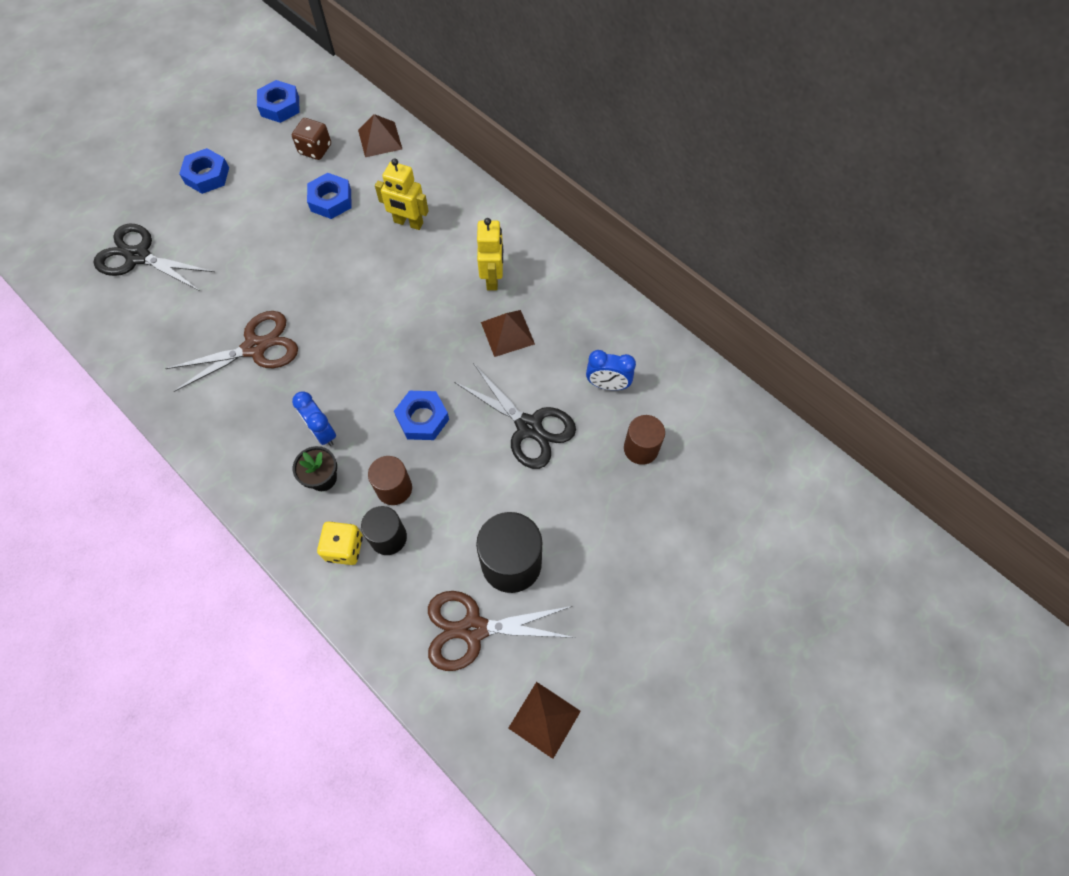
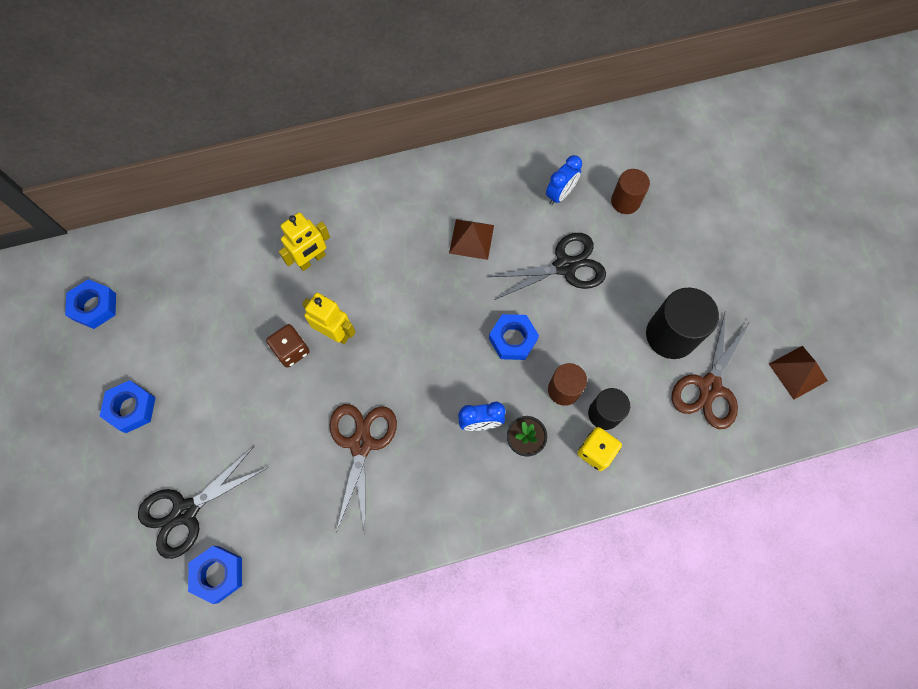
camera: 60 degrees left, 5 degrees up
(315, 149) = (172, 298): brown dice -> brown dice (291, 350)
(331, 200) = (242, 311): blue nut -> blue nut (218, 574)
(380, 139) = (201, 240): brown pyramid -> none
(492, 278) = (412, 223): yellow robot -> yellow robot (335, 333)

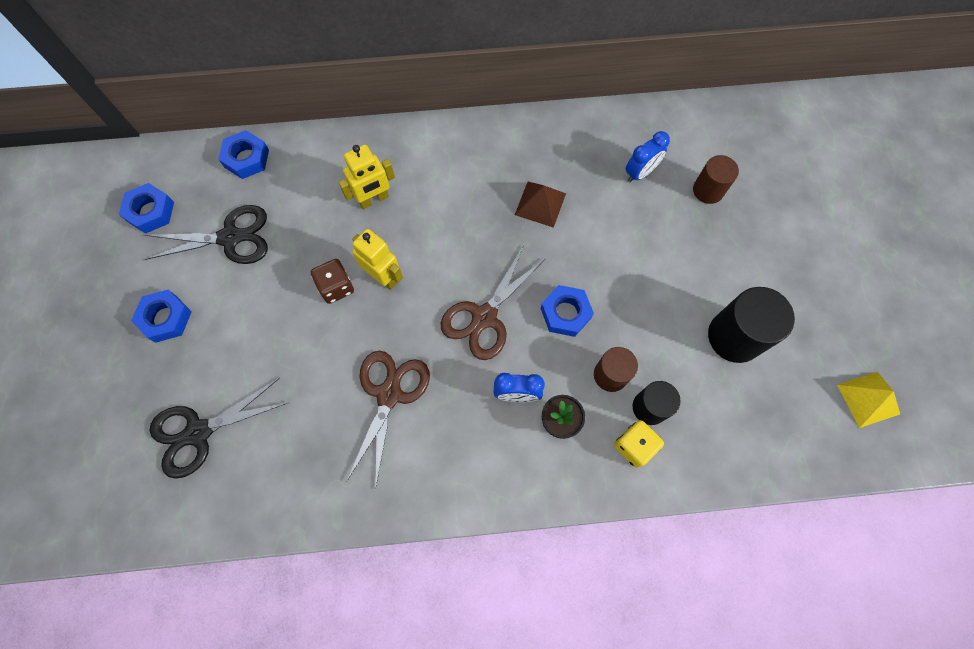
camera: 10 degrees right, 0 degrees up
(218, 574) = (218, 503): blue nut -> blue nut (246, 158)
(565, 266) = (633, 247): black scissors -> black scissors (230, 237)
(709, 387) = (768, 398): brown scissors -> brown scissors (484, 317)
(798, 372) = (868, 399): brown pyramid -> yellow pyramid

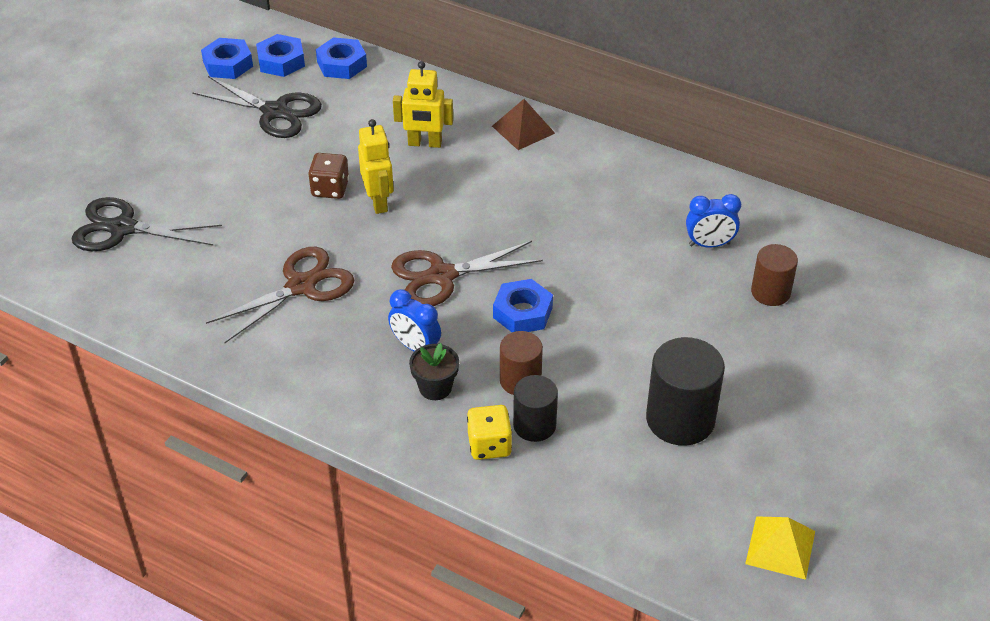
camera: 35 degrees right, 25 degrees down
(165, 318) = (170, 140): blue nut -> blue nut (281, 61)
(540, 204) = (580, 220): brown pyramid -> brown pyramid (523, 129)

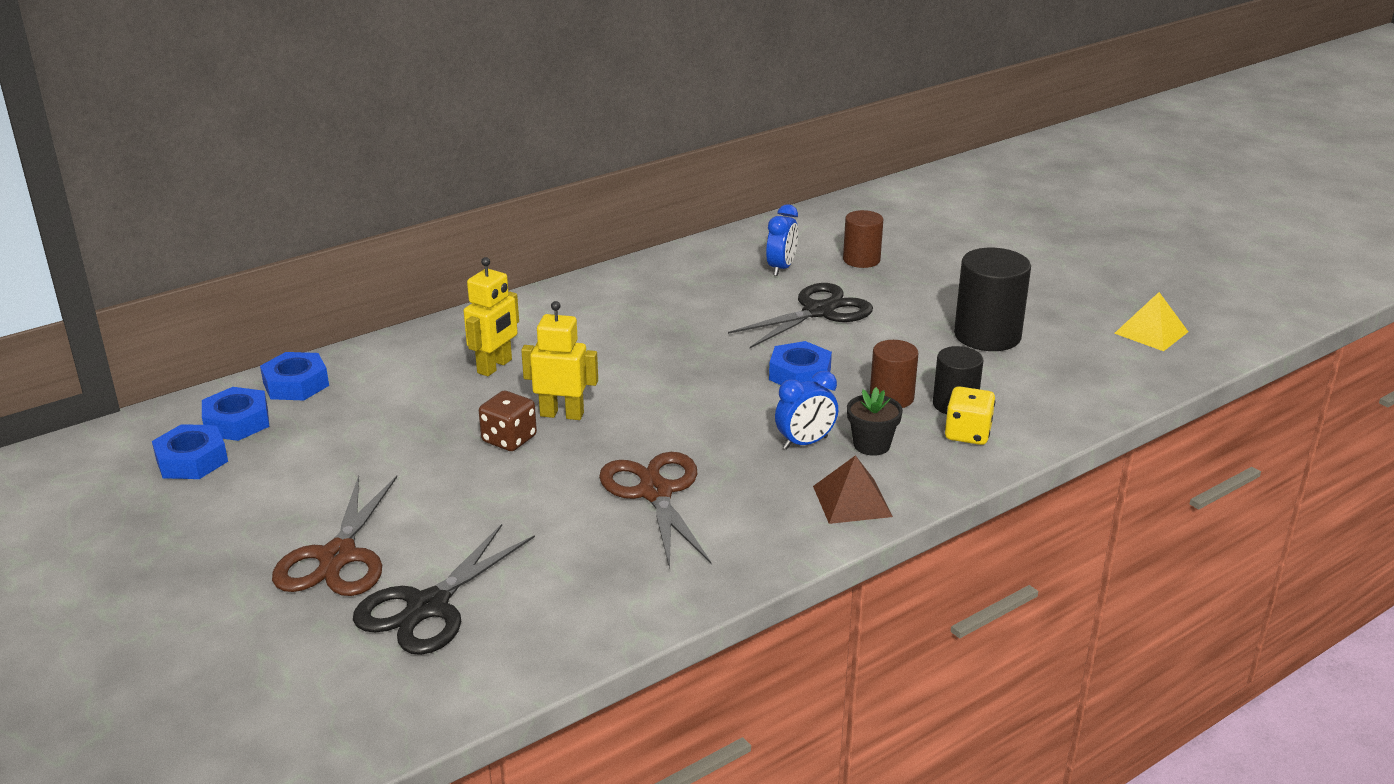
camera: 65 degrees left, 15 degrees down
(275, 112) = (329, 446): black scissors -> black scissors (818, 312)
(442, 276) = (712, 404): brown scissors -> brown scissors (338, 557)
(523, 129) = (533, 310): brown pyramid -> brown pyramid (852, 501)

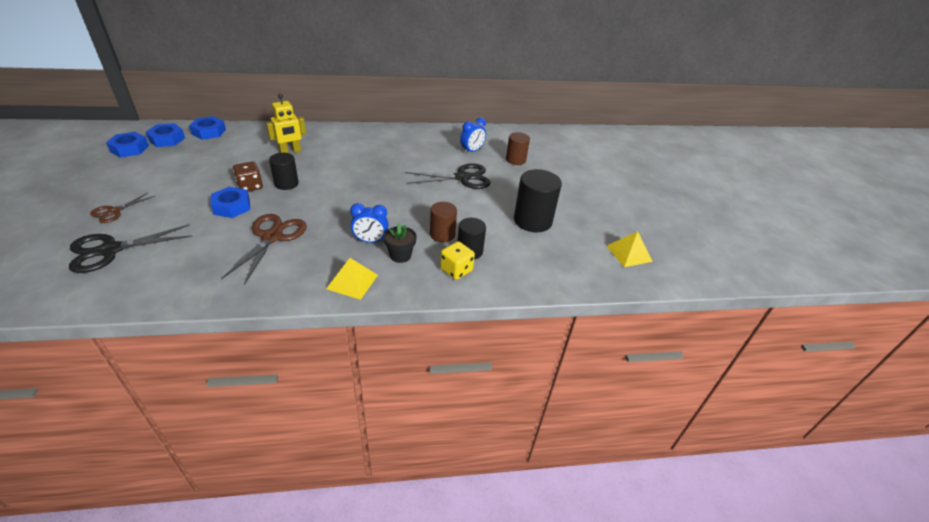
camera: 25 degrees right, 10 degrees up
(338, 557) = (114, 211): brown scissors -> brown scissors, size x0.57
(562, 414) = (286, 183): yellow robot -> black cylinder
(800, 374) = (413, 205): blue nut -> blue nut (232, 206)
(852, 501) = (352, 281): brown pyramid -> yellow pyramid

